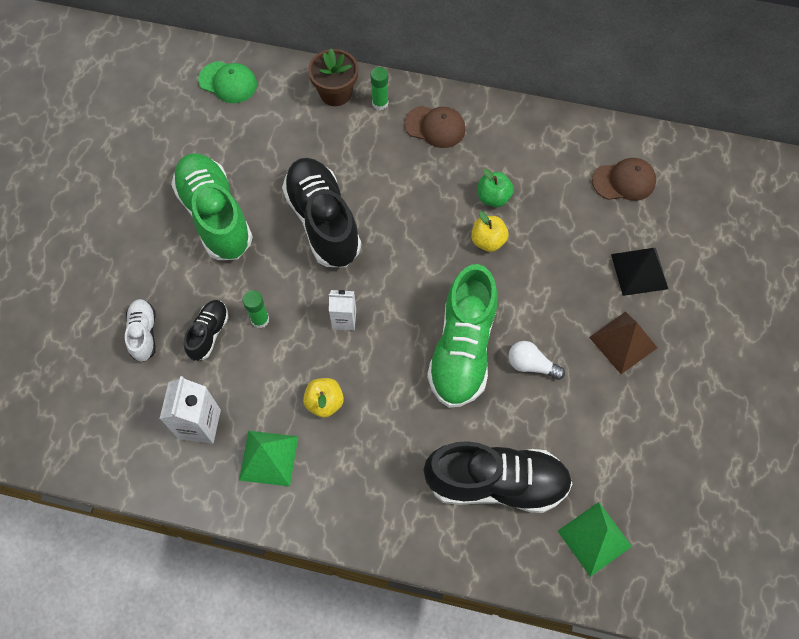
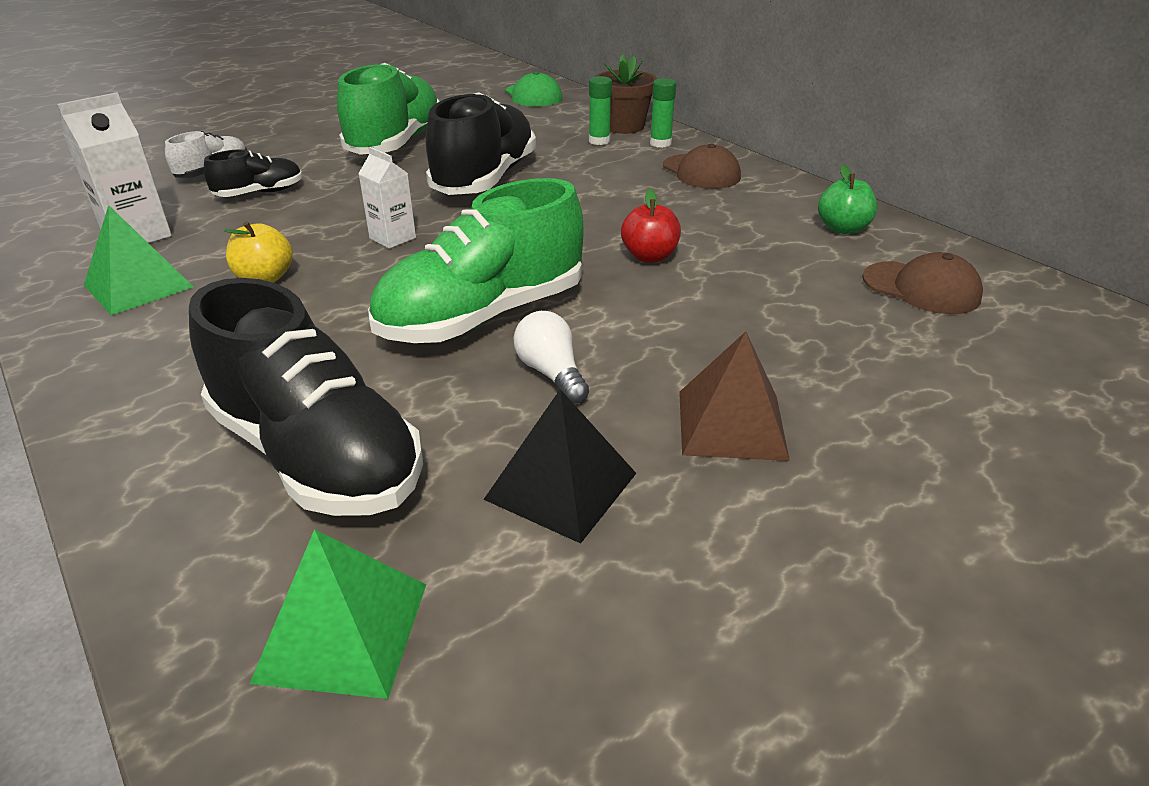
camera: 40 degrees right, 30 degrees down
(260, 319) = (317, 205): green glue stick -> green glue stick (599, 141)
(488, 241) = (649, 257): yellow apple -> red apple
(493, 197) = (704, 233): green apple -> green apple (842, 228)
(639, 271) = (852, 370): black pyramid -> black pyramid (561, 486)

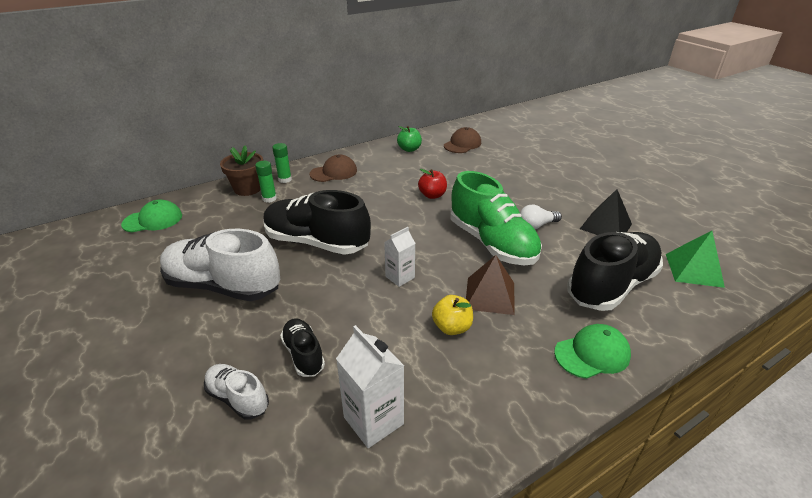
camera: 85 degrees left, 0 degrees up
(138, 286) = (462, 394): green pyramid -> none
(143, 402) = (592, 354): none -> green cap
(396, 143) = (223, 286): green shoe -> white shoe
(731, 424) = (559, 191): brown pyramid -> brown pyramid (490, 295)

